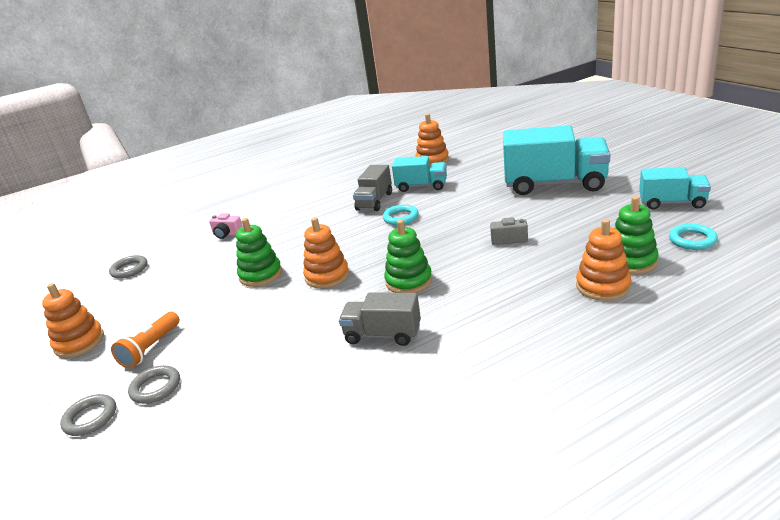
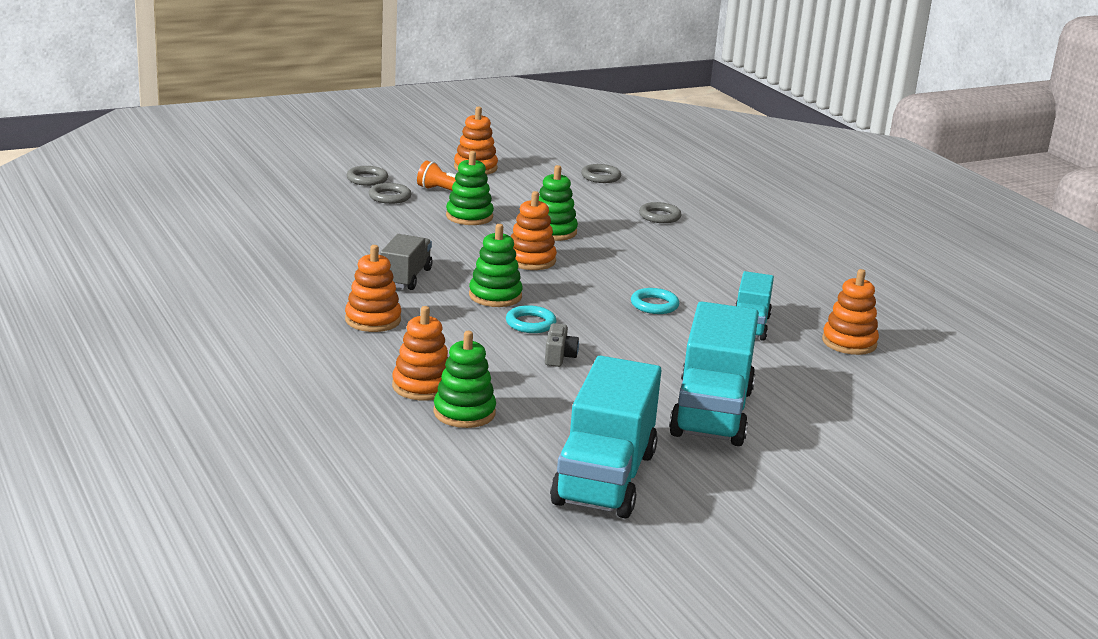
camera: 85 degrees right, 5 degrees down
(221, 324) = (469, 216): none -> green stacking toy
(227, 234) = (659, 216): pink camera -> grey ring
(374, 201) = (713, 294): grey truck -> none
(489, 335) = (373, 320): none -> orange stacking toy
(672, 203) = (604, 478): turquoise truck -> turquoise truck, size x1.79
(692, 240) = (492, 461): turquoise ring -> turquoise ring (530, 323)

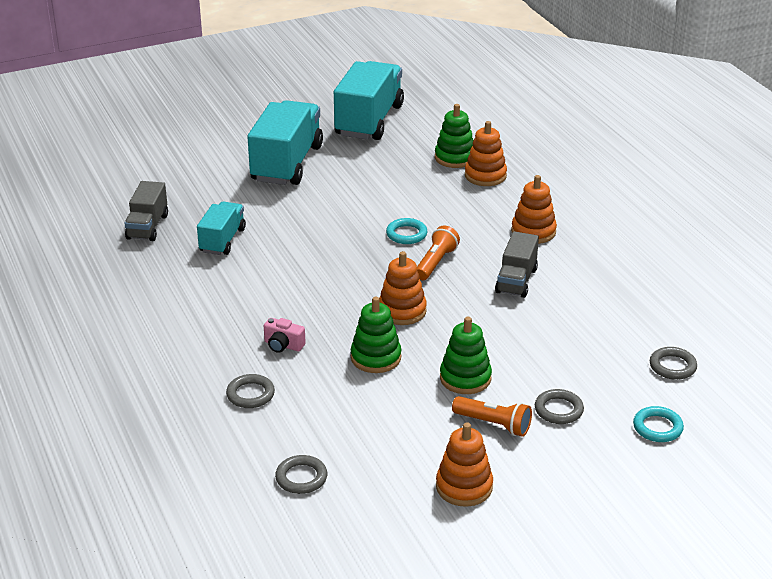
camera: 175 degrees left, 10 degrees up
(367, 179) = (594, 446): grey ring -> grey ring (672, 366)
(495, 296) = (435, 263): green stacking toy -> orange flashlight
(559, 357) = (387, 203): grey camera -> none
(643, 243) = (283, 345): none -> pink camera
(654, 305) = (297, 259): turquoise ring -> turquoise ring (657, 427)
(849, 342) = (147, 227): orange stacking toy -> grey truck

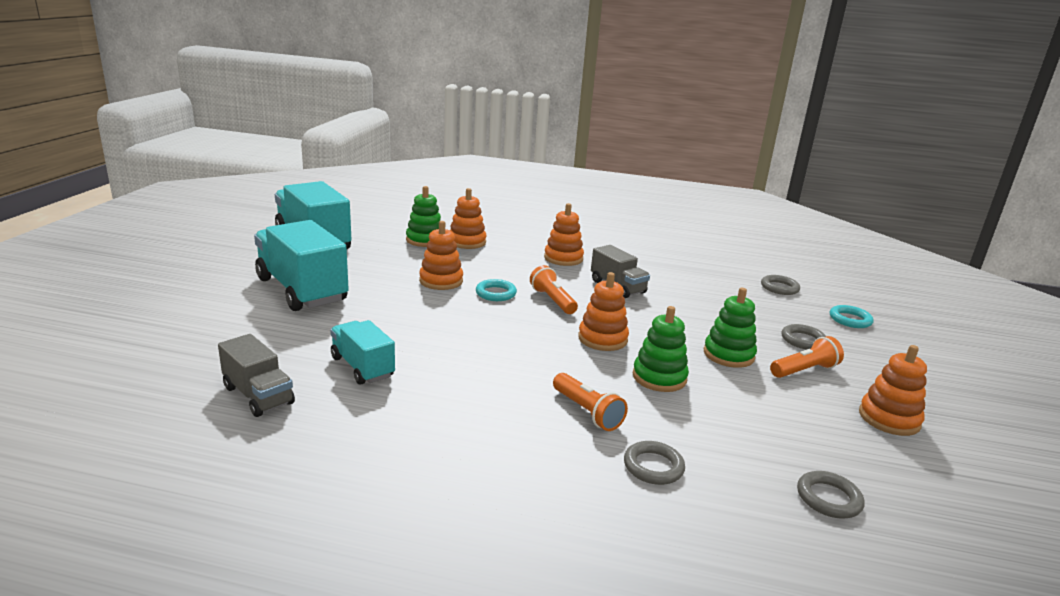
camera: 55 degrees left, 10 degrees down
(283, 345) = (587, 412): pink camera -> orange flashlight
(389, 203) = (441, 281): none -> orange stacking toy

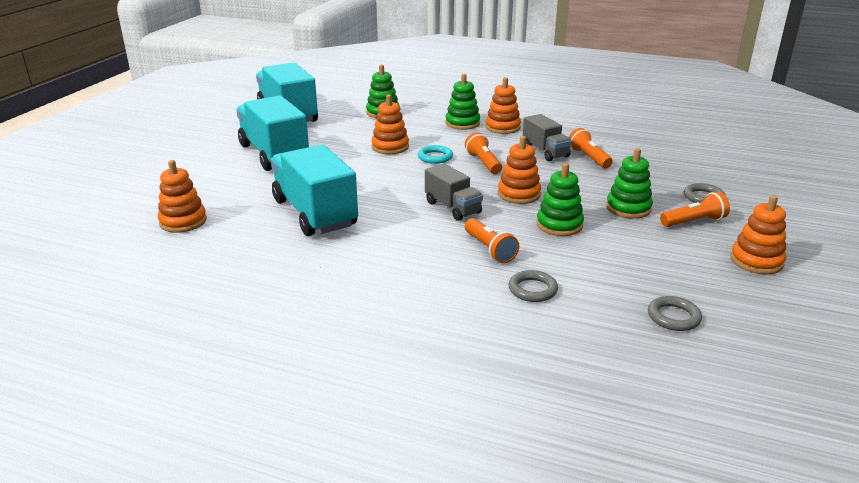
camera: 10 degrees right, 5 degrees up
(258, 395) = (233, 232): grey truck -> grey truck (452, 208)
(362, 367) = (315, 213): turquoise truck -> turquoise truck, size x1.79
(467, 242) = (419, 114): orange stacking toy -> orange stacking toy (183, 221)
(518, 253) = (462, 123): none -> green stacking toy
(666, 294) = (588, 158): none -> orange flashlight
(779, 288) = (699, 152): grey ring -> none
(850, 320) = (757, 180): turquoise ring -> none

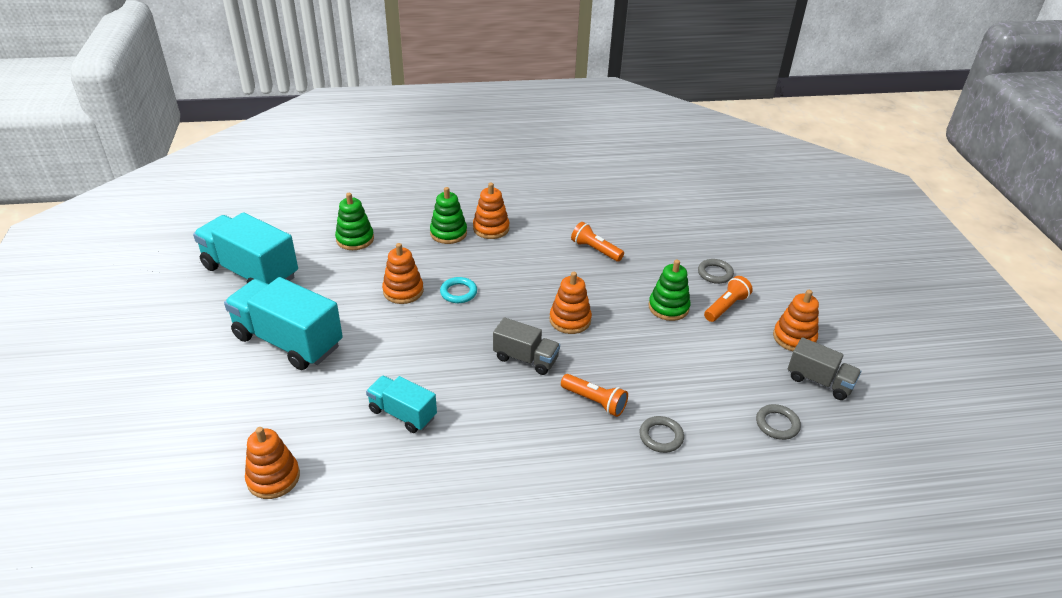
camera: 30 degrees left, 10 degrees up
(315, 213) = (402, 414): turquoise truck -> turquoise truck, size x0.56
(483, 163) = (509, 286): orange flashlight -> none
(545, 152) = (553, 253): grey truck -> grey truck (819, 381)
(559, 225) = (629, 348): green stacking toy -> none

